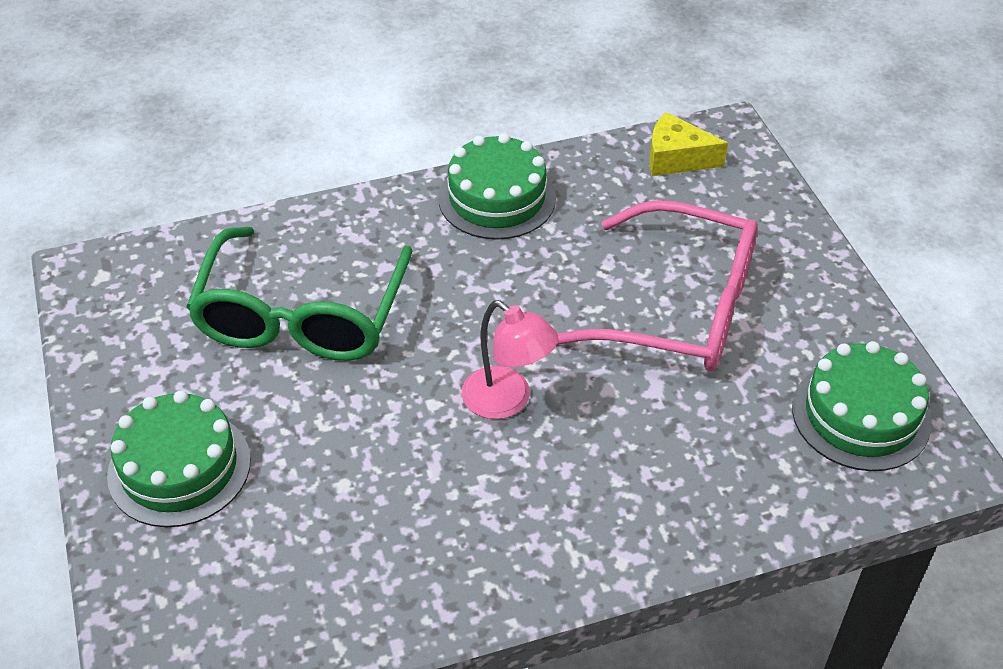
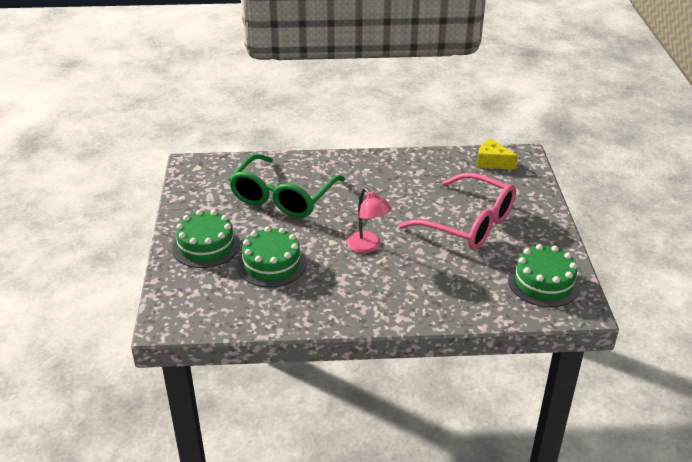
camera: 15 degrees right, 10 degrees down
(497, 198) = (394, 165): green cake -> green cake (271, 264)

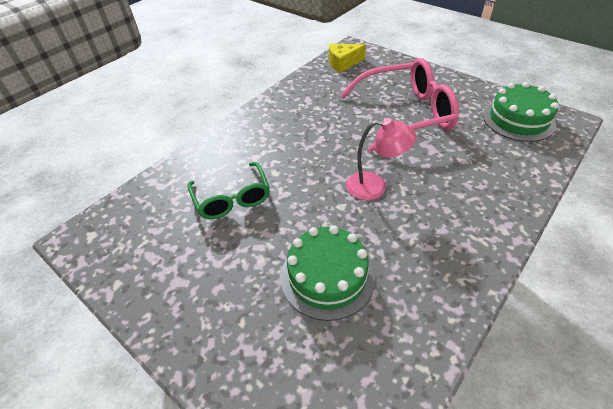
camera: 45 degrees left, 10 degrees up
(206, 246) = (230, 319): green cake -> none
(283, 197) = (232, 198): green glasses -> green glasses, size x0.60

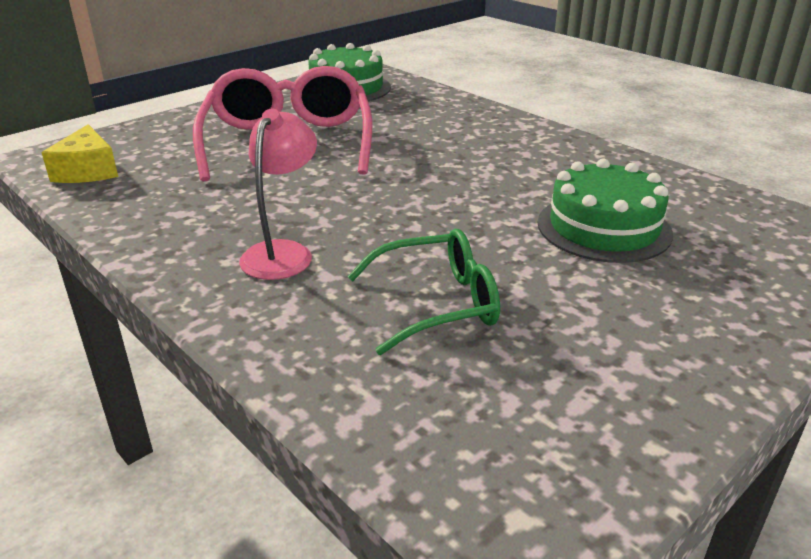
camera: 85 degrees left, 15 degrees down
(375, 186) = (441, 180): pink lamp -> pink lamp (283, 252)

